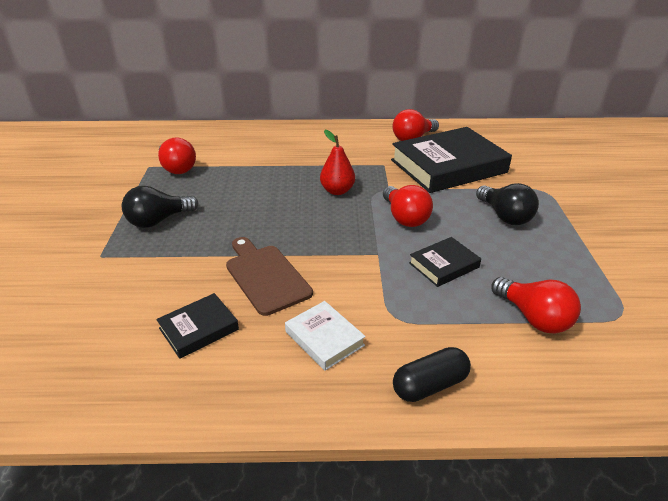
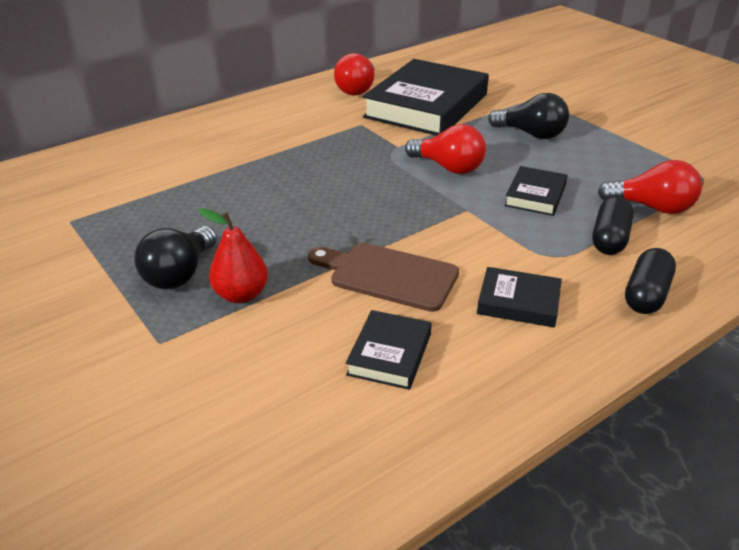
camera: 35 degrees left, 0 degrees up
(177, 168) = (115, 209): red light bulb -> none
(324, 338) = (518, 302): white book -> black book
(337, 191) = (348, 166): red pear -> red pear (241, 295)
(459, 326) = (609, 239): none -> black capsule

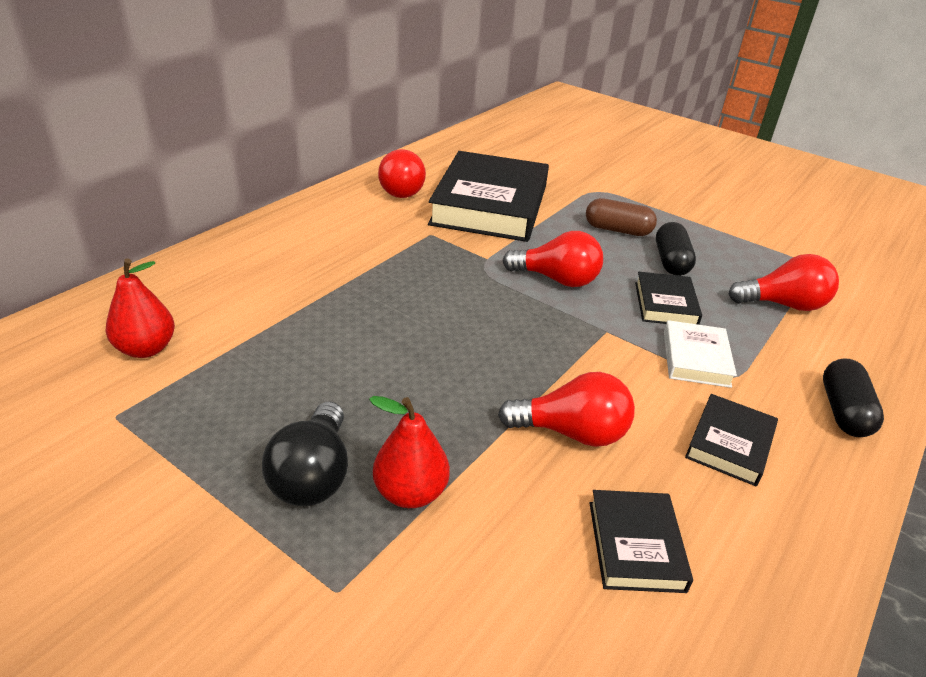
camera: 20 degrees left, 0 degrees up
(108, 183) = (146, 349): none -> red pear
(388, 275) = (572, 432): brown cutting board -> red light bulb
(518, 302) = (729, 444): black book -> black book turned 60 degrees counterclockwise
(531, 134) = (617, 230): black light bulb -> brown capsule
(533, 239) = (696, 358): none -> white book
(609, 239) = (768, 348): black capsule -> black capsule (671, 261)

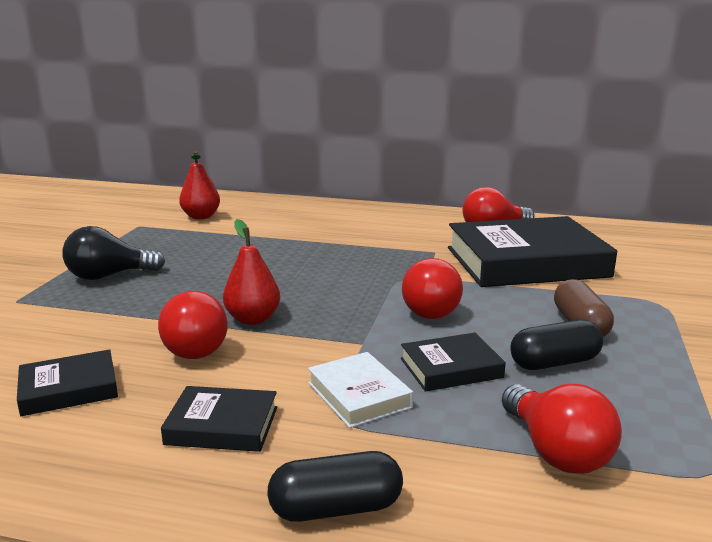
camera: 70 degrees right, 15 degrees down
(410, 492) = (102, 303): red pear -> red pear (253, 319)
(696, 358) = (359, 395): white book -> white book turned 75 degrees clockwise

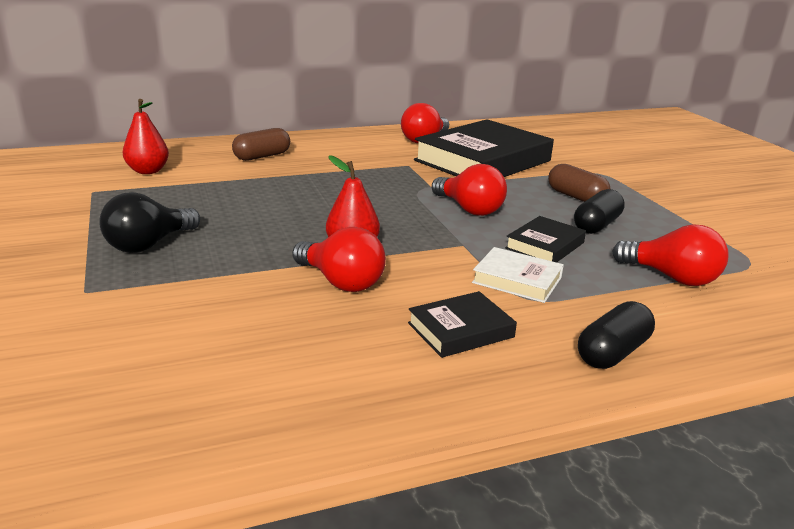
camera: 35 degrees left, 5 degrees up
(69, 389) = (290, 346): black book -> none
(309, 220) = (262, 156): none -> brown capsule

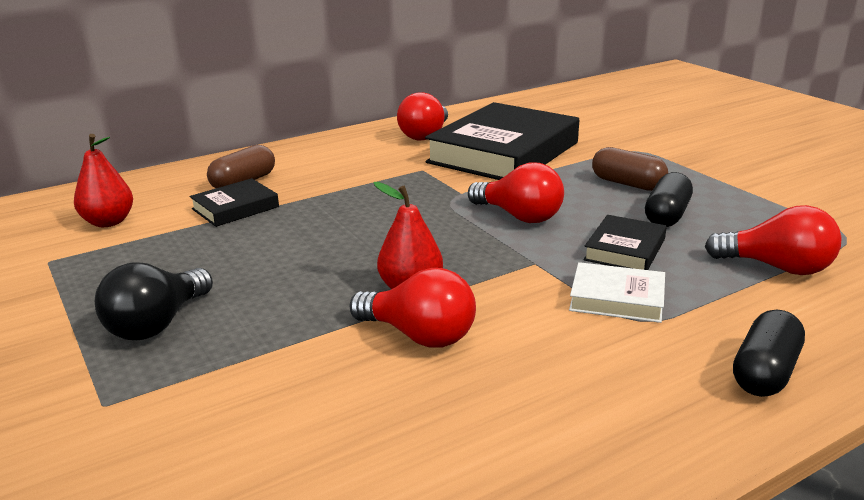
camera: 10 degrees left, 0 degrees up
(460, 330) = (587, 375): black book -> black book (235, 208)

